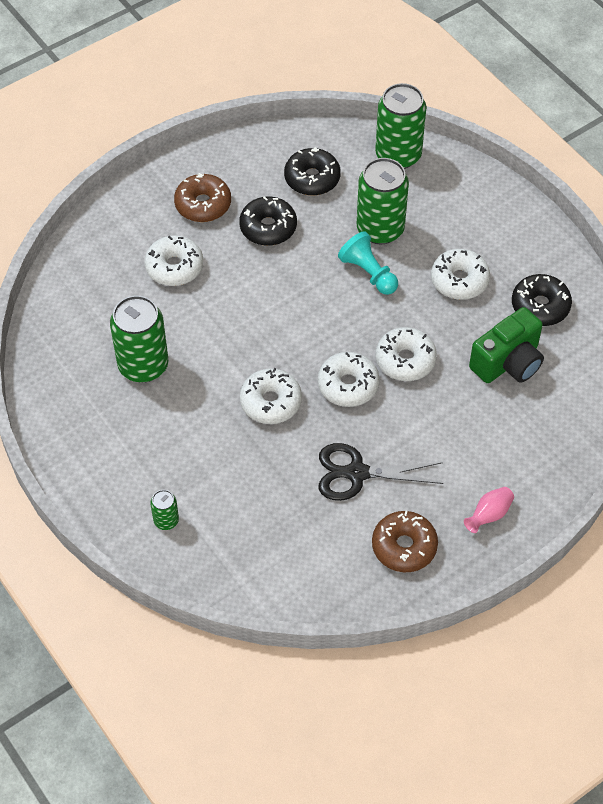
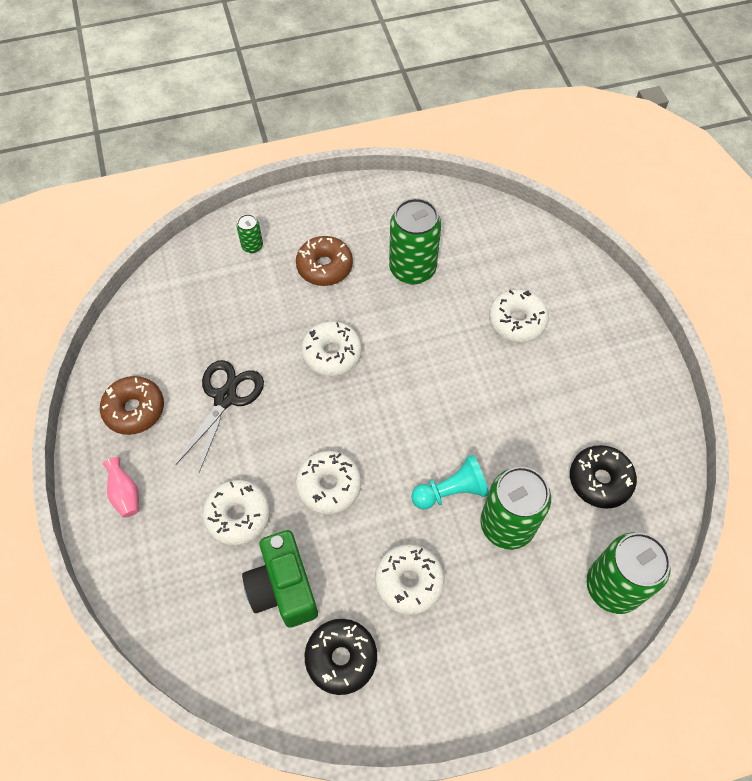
camera: 110 degrees right, 5 degrees up
(203, 204) = (590, 366): brown donut -> brown donut (324, 267)
(268, 227) = (542, 416): black donut -> none
(348, 385) = (322, 423): white donut -> white donut (238, 515)

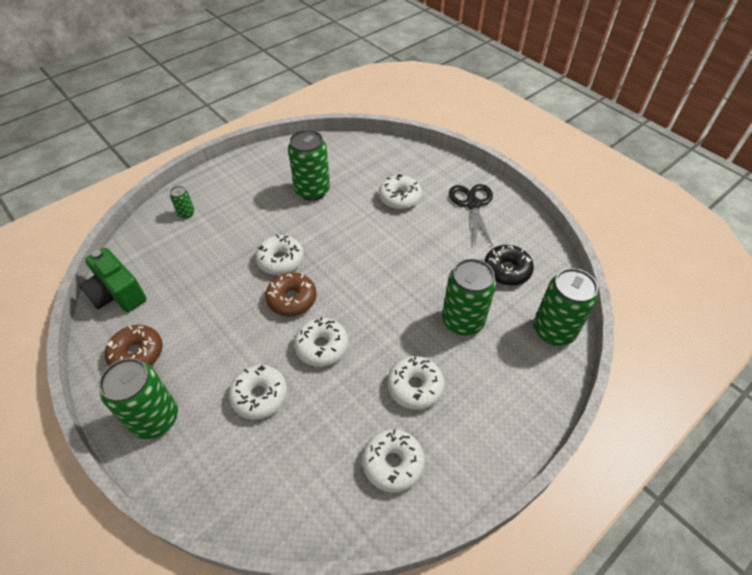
camera: 25 degrees left, 10 degrees down
(125, 494) = (155, 418): pink vase -> green can
(225, 398) = (211, 318): black scissors -> black scissors (472, 204)
(283, 588) = (321, 432): green camera -> green camera (117, 294)
(324, 267) = (248, 209): brown donut -> brown donut (292, 299)
(341, 658) = (393, 463): black donut -> white donut
(451, 491) = (412, 315): turquoise pawn -> none

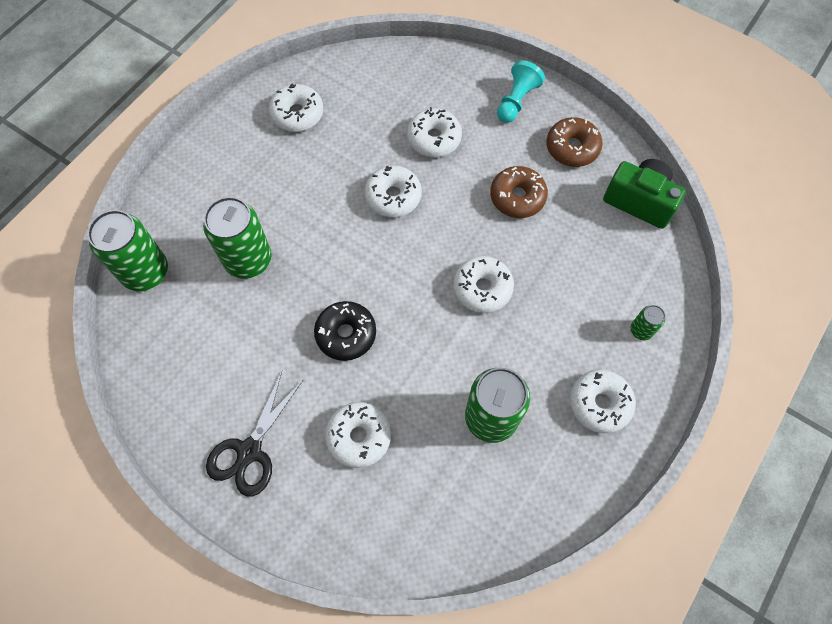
camera: 165 degrees right, 15 degrees up
(155, 418) = (516, 101): green can -> turquoise pawn
(292, 299) = (446, 241): brown donut -> brown donut (517, 197)
(415, 387) = (289, 179): white donut -> white donut (600, 404)
(472, 204) = (249, 451): black scissors -> black scissors turned 45 degrees clockwise
(507, 270) = (198, 342): black donut -> black donut (346, 334)

